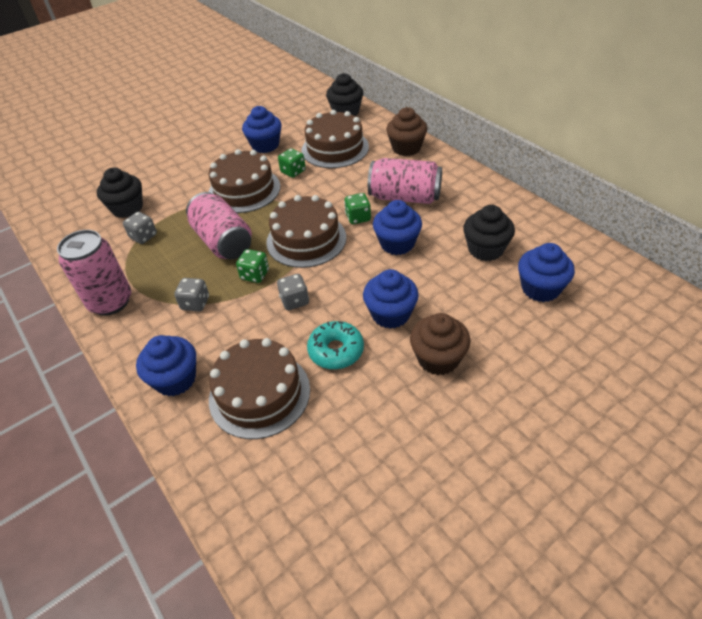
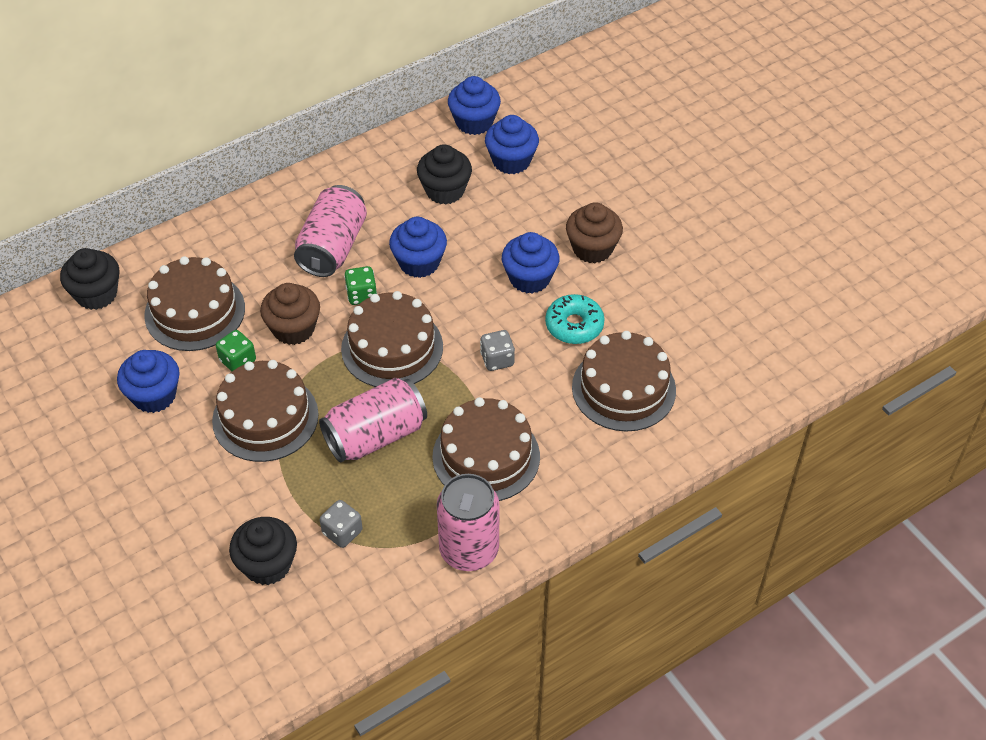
camera: 90 degrees left, 5 degrees up
(175, 379) = (599, 464): blue cupcake -> blue cupcake (474, 122)
(195, 303) = (486, 456): grey dice -> brown cake
(255, 275) = (447, 398): green dice -> none
(406, 148) = (223, 235): brown cupcake -> brown cupcake (293, 329)

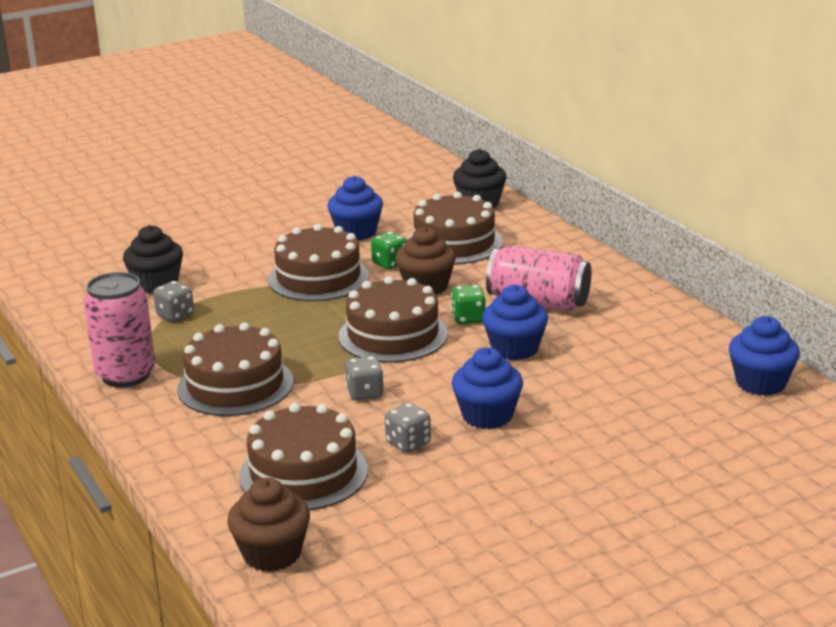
camera: 95 degrees right, 25 degrees down
(375, 435) = (281, 328): pink can -> none
(445, 190) = (632, 364): black cupcake -> none
(511, 161) = (692, 407): blue cupcake -> none
(574, 325) = (408, 443): turquoise donut -> grey dice
(592, 248) = (537, 461): brown cupcake -> brown cupcake (272, 554)

